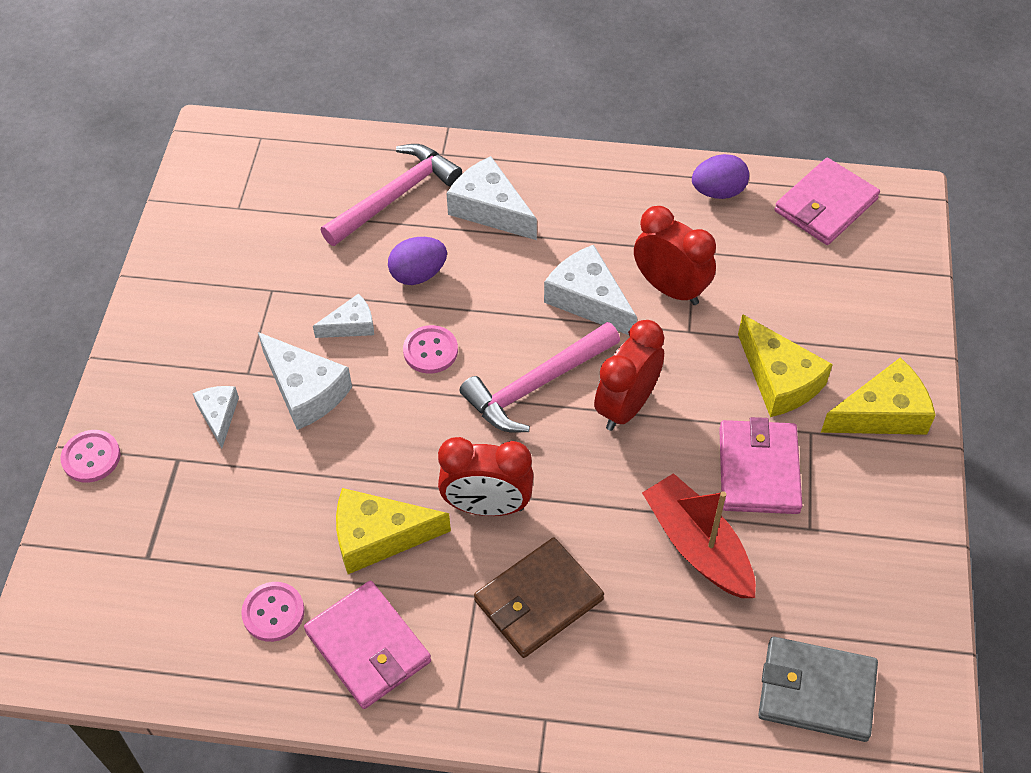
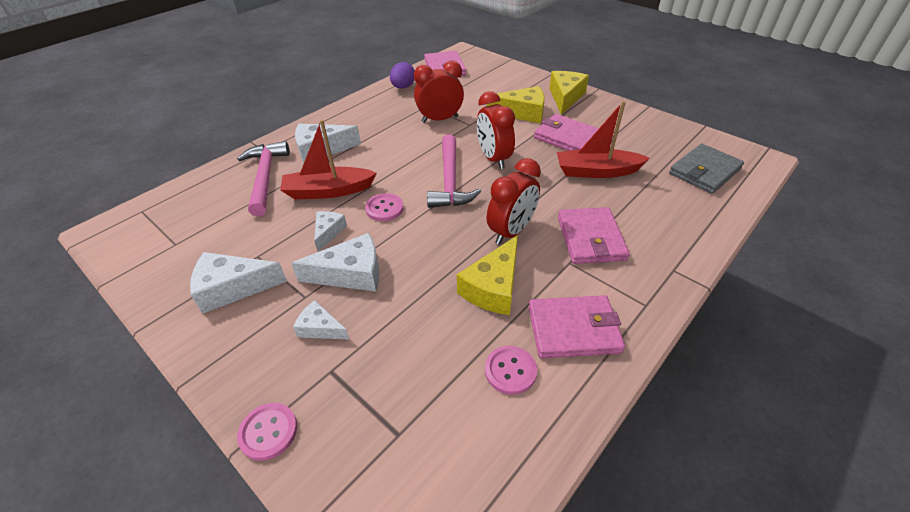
camera: 55 degrees left, 10 degrees down
(418, 274) = (328, 191): purple egg -> red boat
(538, 600) = (590, 238): brown wallet -> pink wallet
(588, 300) = (417, 144): white cheese -> white cheese (233, 288)

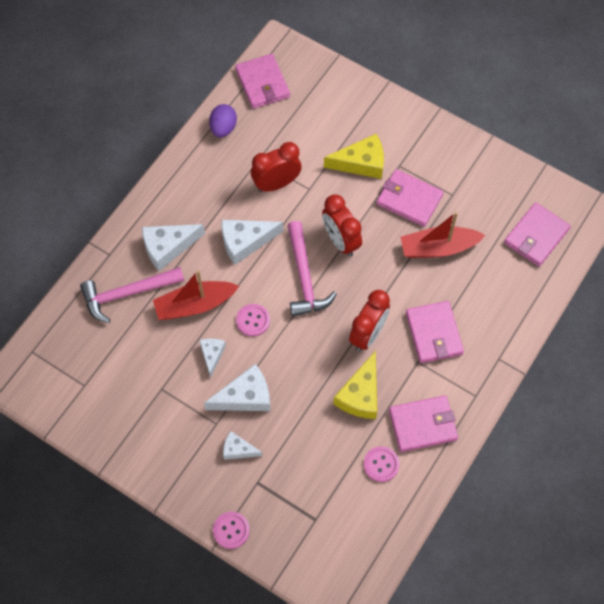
camera: 10 degrees left, 20 degrees up
(233, 288) = (155, 423): white cheese -> white cheese (245, 242)
(265, 177) = (128, 294): pink hammer -> pink hammer turned 90 degrees counterclockwise
(565, 97) = (404, 129): yellow cheese -> none
(704, 171) = (536, 236): grey wallet -> pink wallet

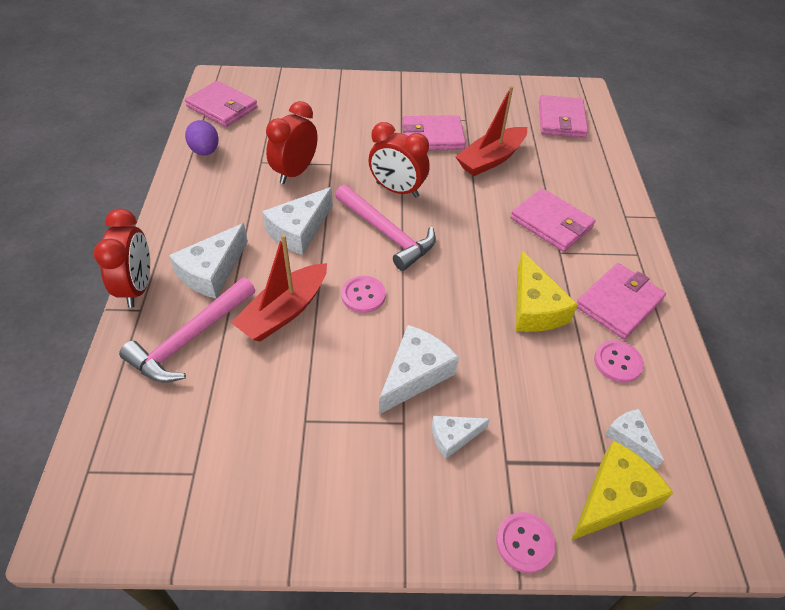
camera: 35 degrees left, 15 degrees down
(212, 355) = (342, 351): white cheese -> white cheese (630, 438)
(361, 163) = (365, 128): yellow cheese -> yellow cheese (613, 498)
(368, 334) = (492, 252): red clock -> red clock (137, 287)

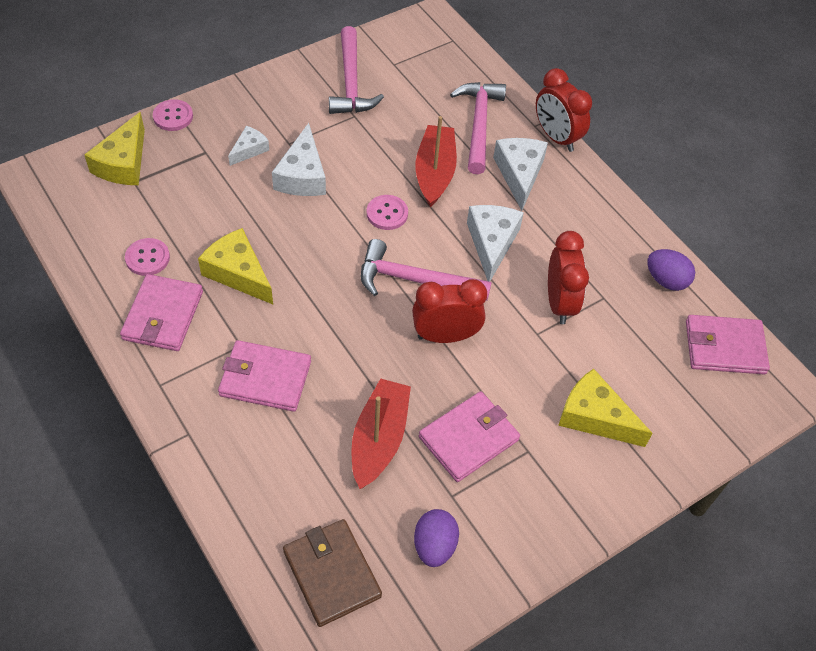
camera: 145 degrees right, 5 degrees up
(268, 473) = (351, 82): none -> pink hammer
(344, 114) = (595, 417): none -> yellow cheese
(493, 107) = (434, 546): none -> purple egg
(561, 120) = (331, 574): pink wallet -> brown wallet
(630, 438) = (121, 204): white cheese -> none

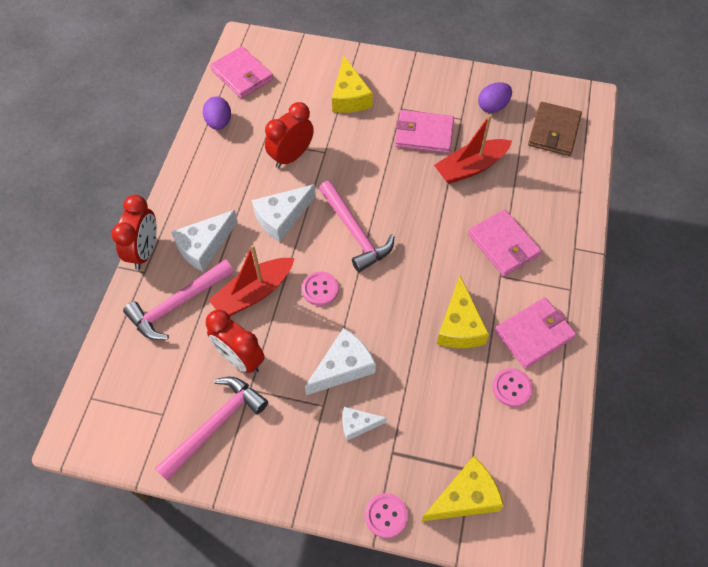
camera: 130 degrees left, 5 degrees up
(445, 336) = (376, 189): red clock -> red clock (240, 358)

